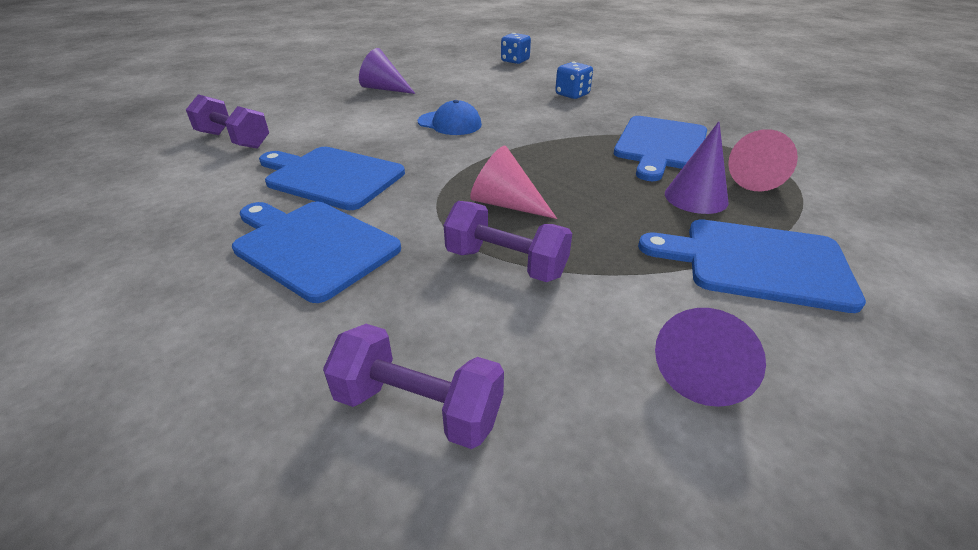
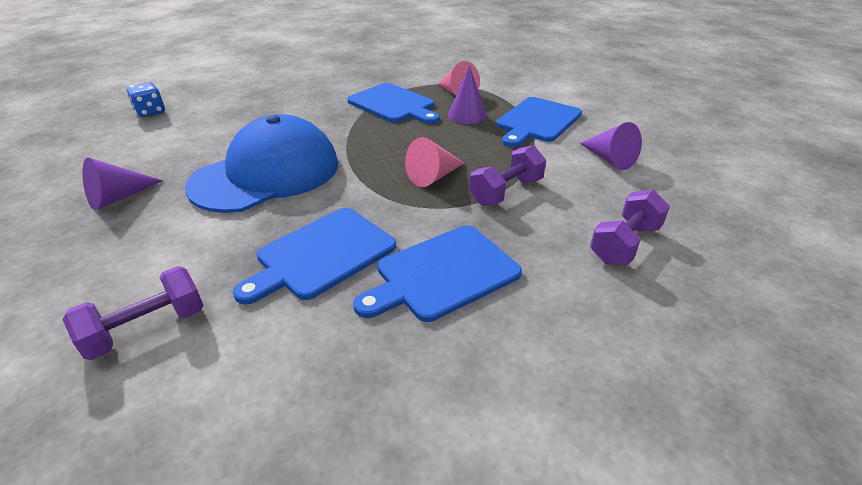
camera: 70 degrees left, 0 degrees up
(450, 123) = (266, 174): blue cap -> blue cap, size x2.24
(572, 95) = (272, 109): blue dice -> none

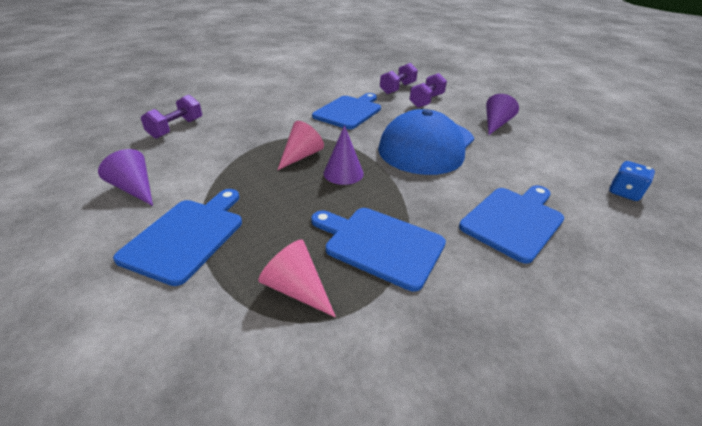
camera: 165 degrees right, 0 degrees up
(442, 274) = (284, 110): blue cutting board -> blue cutting board (513, 220)
(467, 115) = (278, 235): purple cone -> purple cone (343, 173)
(506, 191) = (244, 150): purple dumbbell -> purple dumbbell (426, 101)

